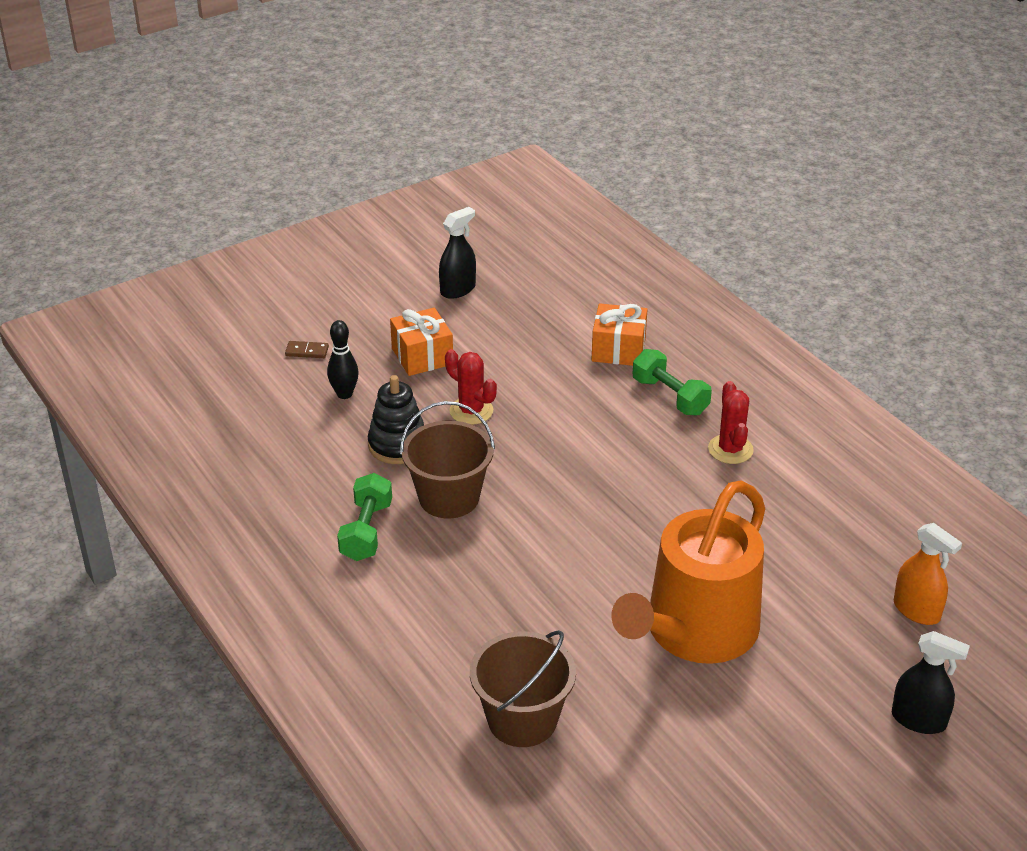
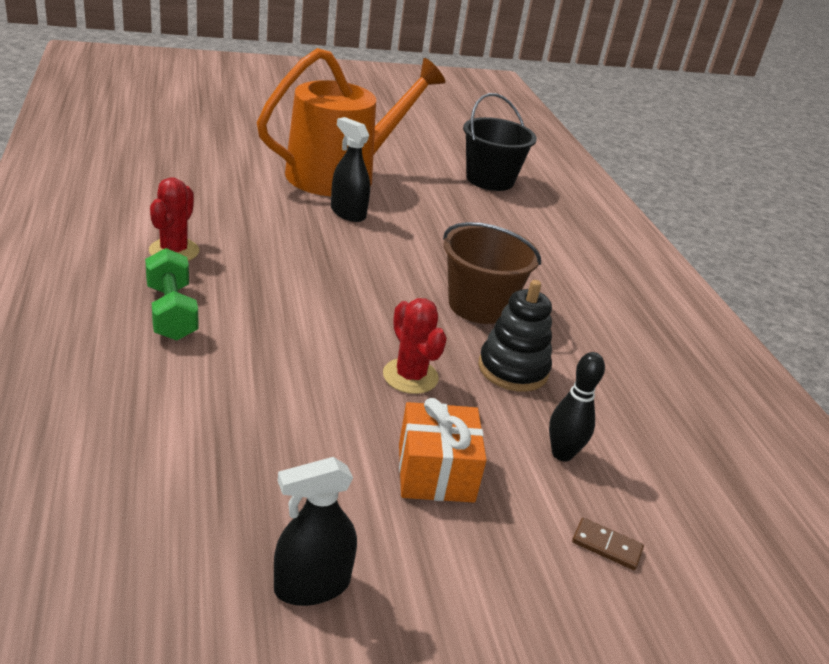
camera: 165 degrees left, 5 degrees down
(366, 531) = (569, 306): green dumbbell -> none
(522, 719) = (490, 180): brown bucket -> black bucket
(618, 350) = (167, 385): orange gift -> none
(916, 610) = (176, 136): orange spray bottle -> none
(918, 720) = (247, 110): black spray bottle -> black spray bottle (348, 213)

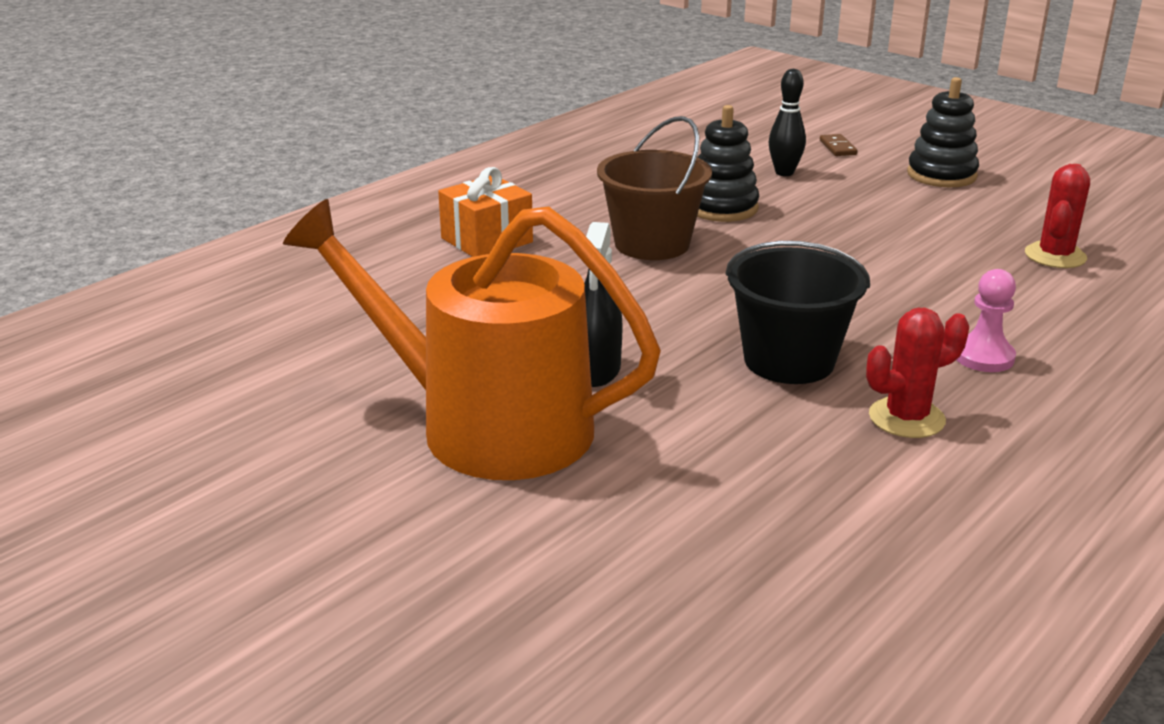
camera: 120 degrees left, 5 degrees down
(172, 312) = (983, 357): green dumbbell -> pink pawn
(312, 585) = (1045, 199): black spray bottle -> none
(410, 376) = (818, 235): red cactus -> red cactus (1055, 256)
(436, 472) = (892, 198): orange gift -> orange gift (486, 240)
(456, 561) = (941, 175): none -> black stacking toy
(490, 180) = (299, 328): black bucket -> black bucket (789, 361)

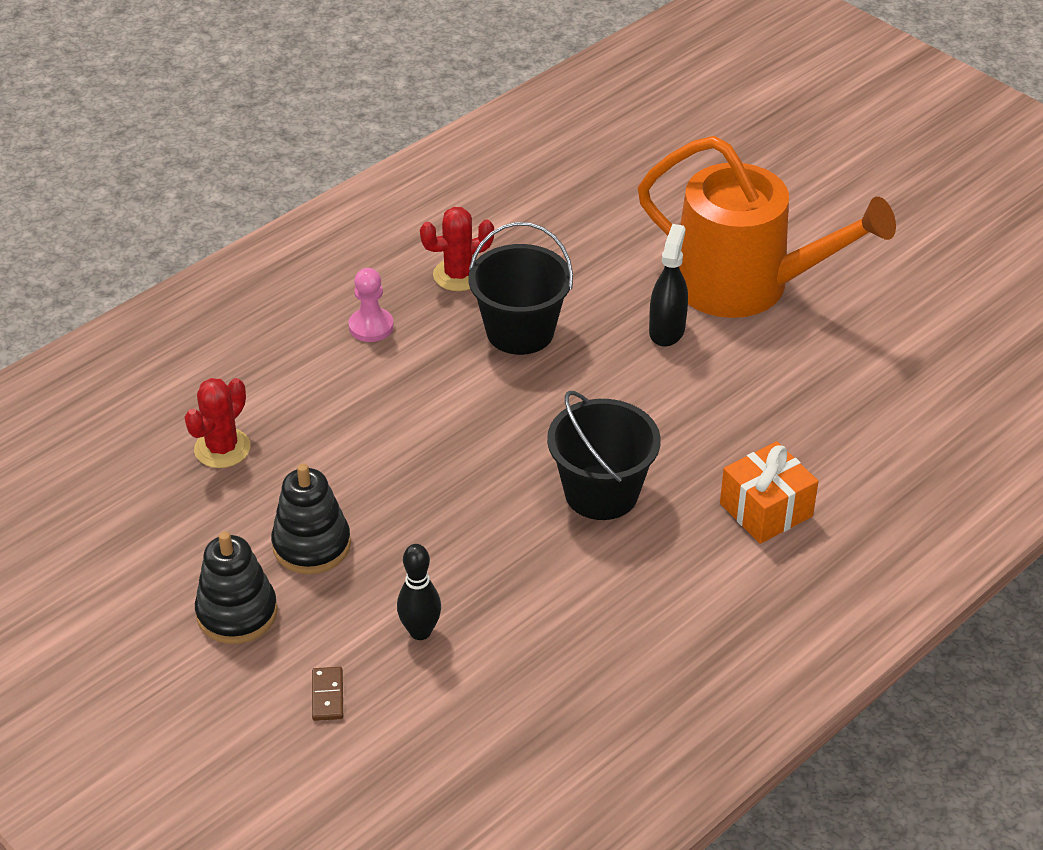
camera: 175 degrees left, 15 degrees up
(651, 244) = (601, 492): brown bucket -> black bucket
(721, 208) = (515, 556): black stacking toy -> black stacking toy (311, 545)

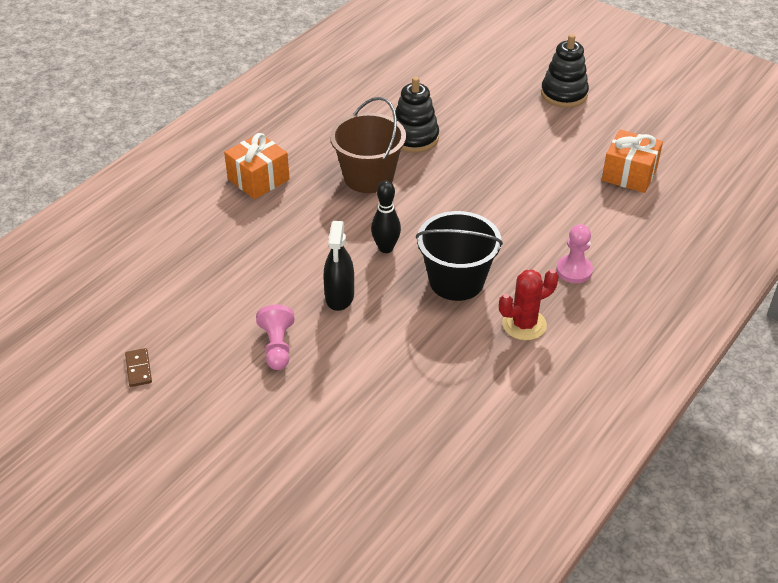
camera: 170 degrees right, 0 degrees up
(222, 448) = (629, 174): red cactus -> orange gift
(311, 545) = (540, 129): black stacking toy -> black stacking toy (414, 138)
(327, 695) = (494, 67): brown domino -> brown domino (138, 369)
(420, 631) = (457, 97): black bowling pin -> black bowling pin (386, 248)
(601, 492) = (368, 177): black bucket -> brown bucket
(745, 285) = (277, 347): orange watering can -> pink pawn

